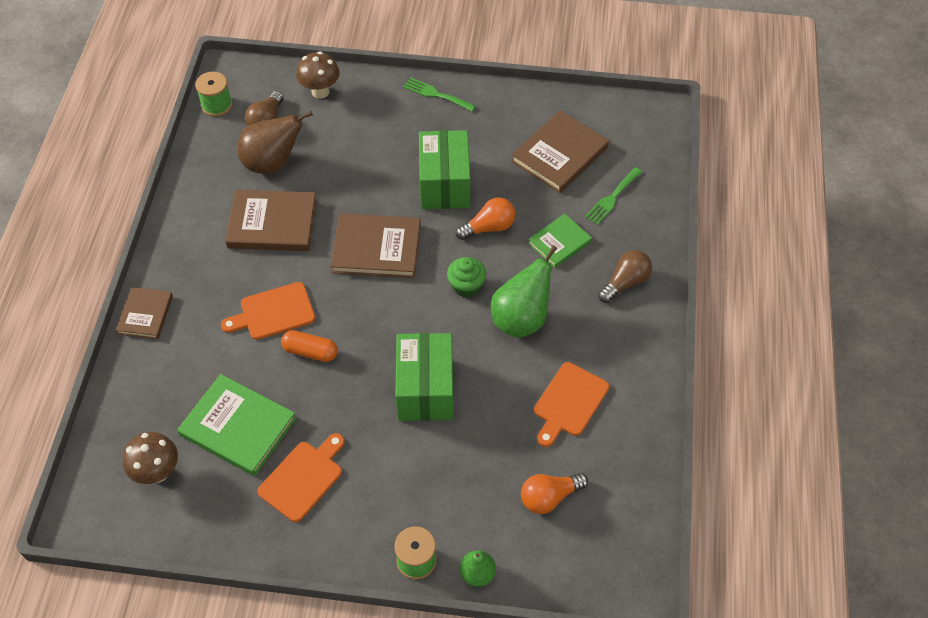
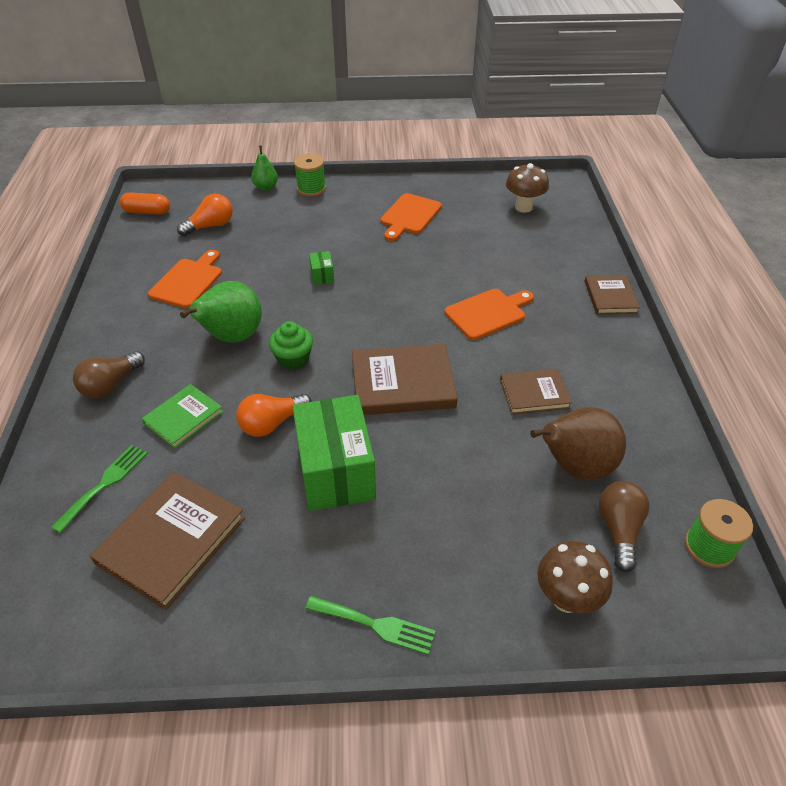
camera: 170 degrees right, 10 degrees down
(238, 427) = (476, 236): green book -> none
(272, 223) = (534, 393): brown book -> brown book, size x0.61
(310, 351) = (437, 288): orange capsule -> orange capsule (147, 212)
(425, 389) = (322, 275): green box -> green box, size x0.41

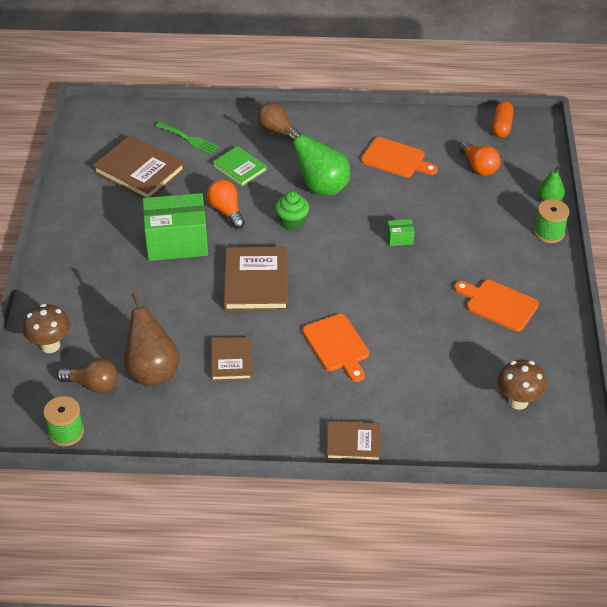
camera: 95 degrees right, 0 degrees up
(375, 625) = (59, 256): green fork -> none

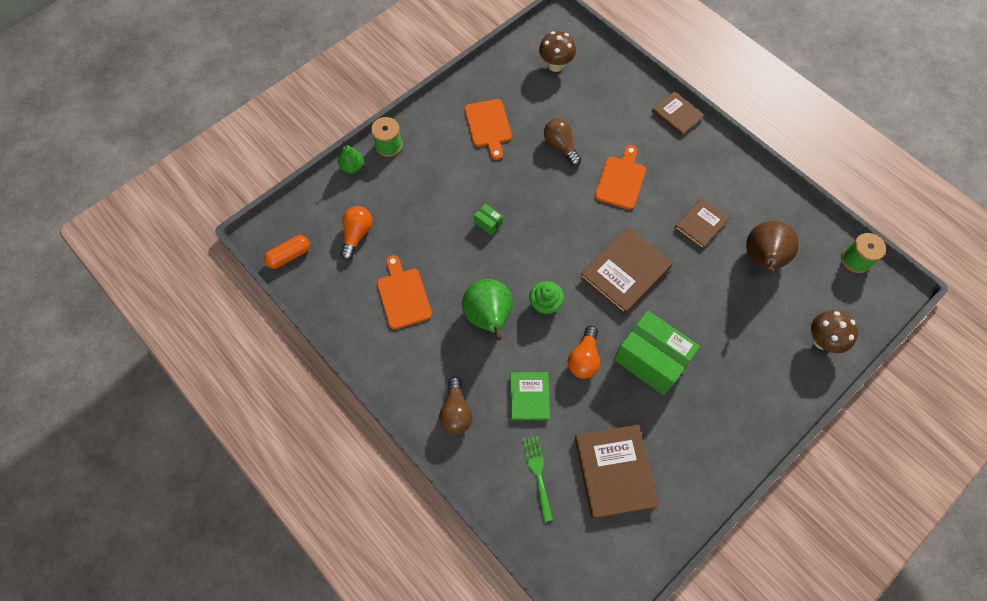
camera: 135 degrees left, 20 degrees up
(93, 384) = (812, 282): brown light bulb -> brown light bulb (560, 146)

